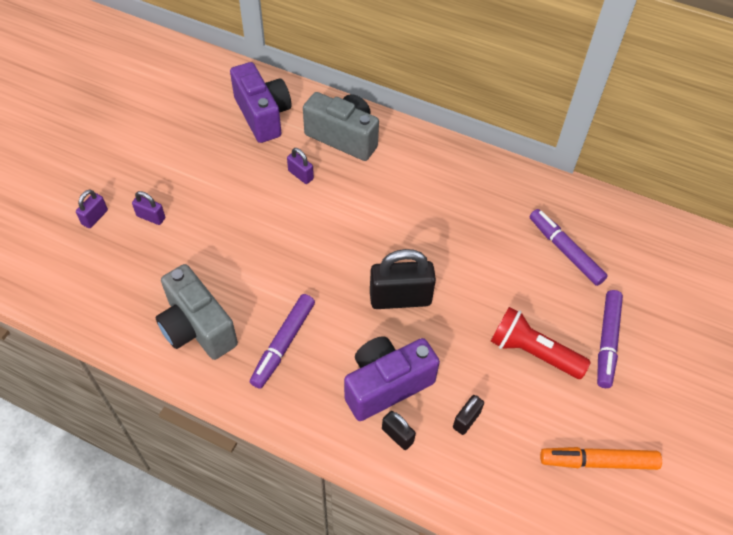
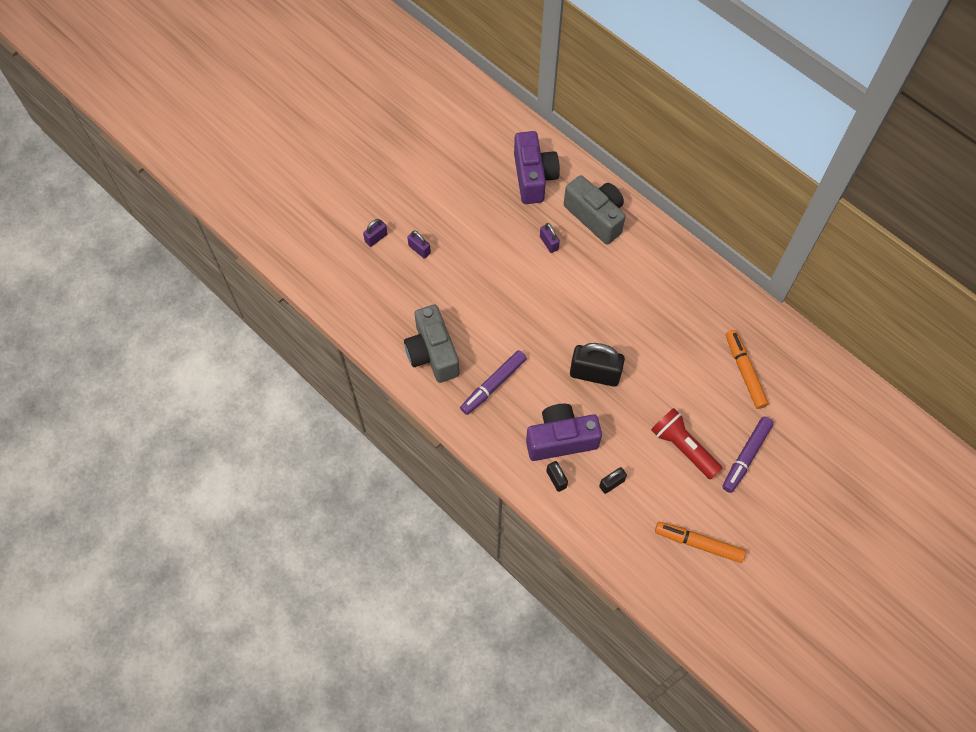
camera: 20 degrees right, 10 degrees up
(565, 251) = (744, 371): purple marker -> orange marker

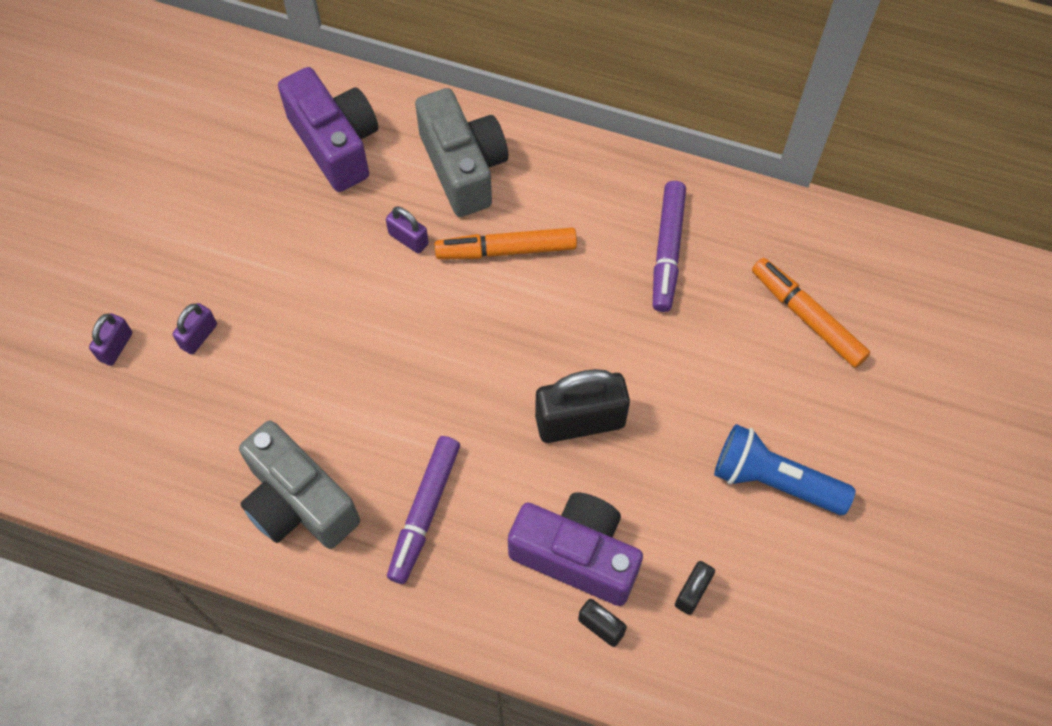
camera: 25 degrees left, 0 degrees up
(419, 249) = (199, 336): purple padlock -> purple padlock turned 75 degrees counterclockwise
(560, 439) = (576, 555): purple camera -> purple camera turned 60 degrees clockwise
(595, 216) = (463, 167): grey camera -> grey camera turned 45 degrees clockwise
(683, 447) = (774, 480): red flashlight -> blue flashlight
(698, 543) = (875, 629): orange marker -> orange marker (506, 250)
(746, 456) = (876, 451): purple marker -> purple marker (667, 251)

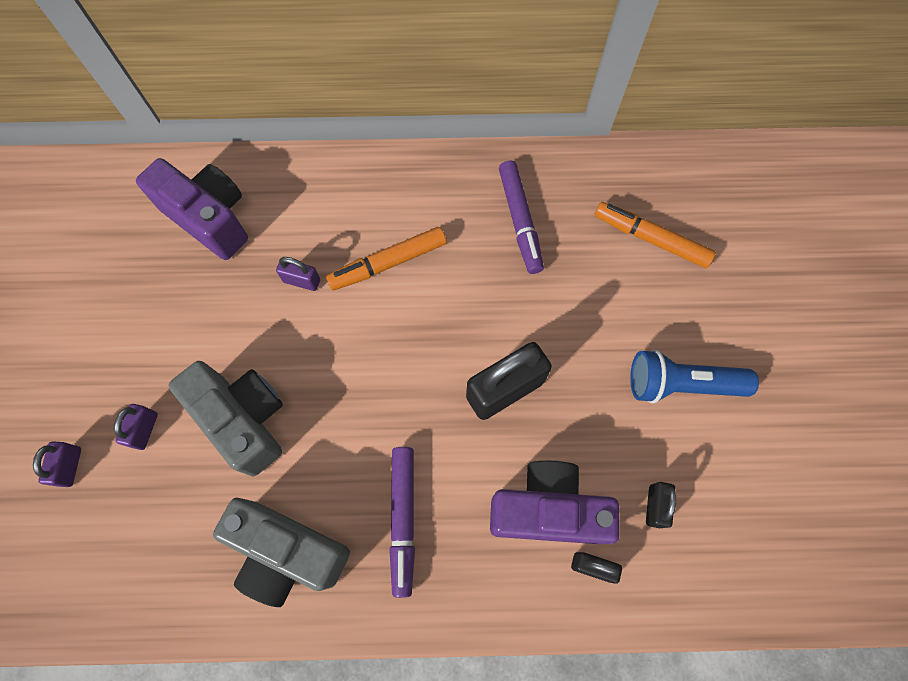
camera: 20 degrees left, 5 degrees up
(463, 167) = (326, 205): grey camera -> grey camera (244, 419)

